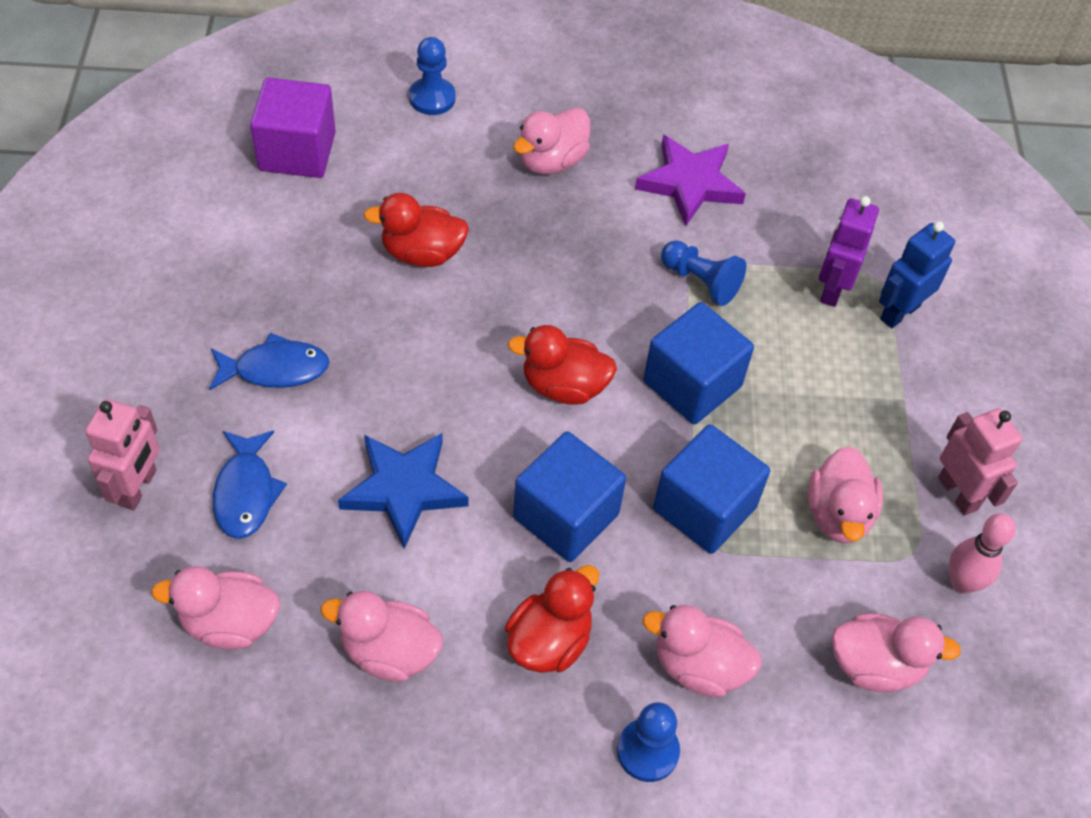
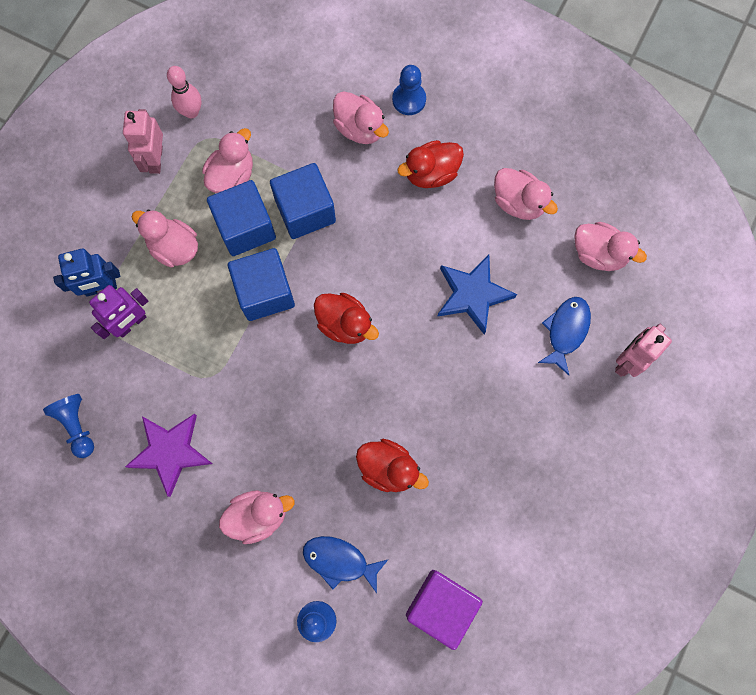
camera: 150 degrees left, 20 degrees up
(275, 369) = (520, 413): blue fish -> blue fish (339, 561)
(566, 516) = (387, 239): blue cube -> blue cube (245, 228)
(701, 281) = (213, 365): blue pawn -> blue pawn (77, 426)
(875, 665) = (268, 91): pink duck -> pink duck (174, 247)

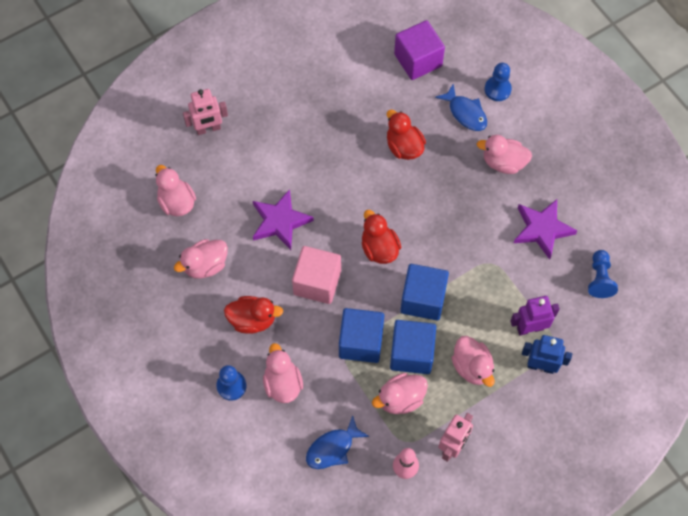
camera: 150 degrees left, 10 degrees down
(389, 249) = (317, 282): none -> pink cube
(473, 294) = (280, 221): blue star -> purple star
(518, 202) = (205, 265): pink duck -> pink duck turned 105 degrees counterclockwise
(566, 331) = (235, 167): blue fish -> blue fish (333, 448)

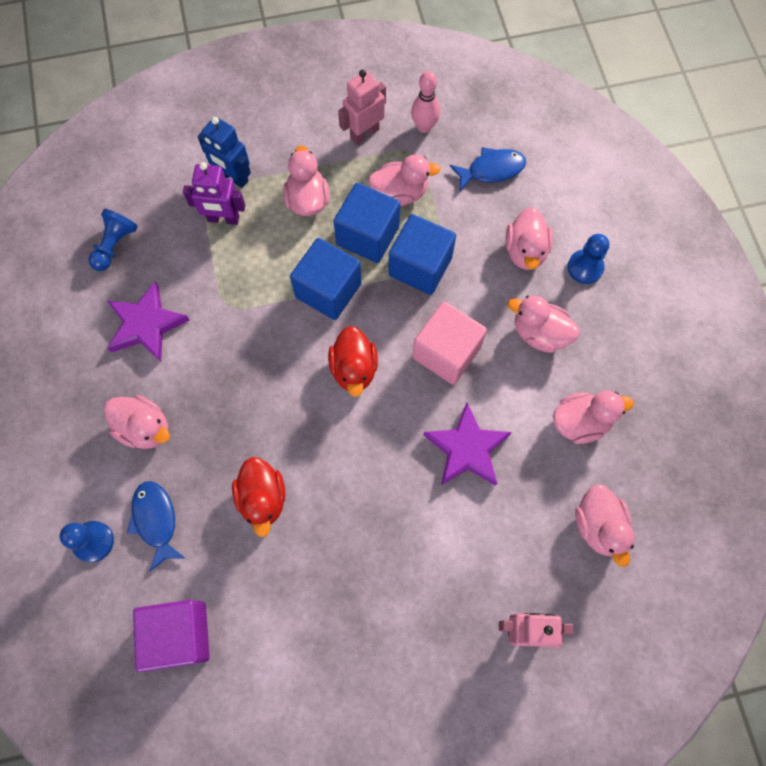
camera: 160 degrees left, 5 degrees up
(252, 320) = (539, 333): red duck -> pink duck

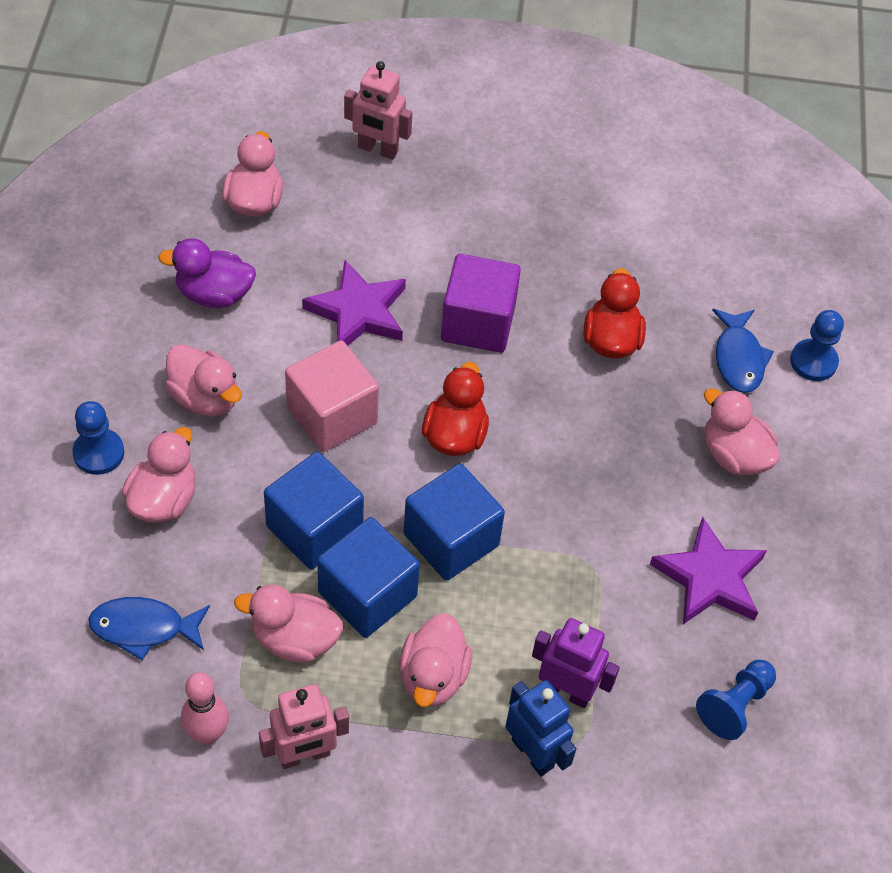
camera: 165 degrees left, 15 degrees down
(179, 635) = (733, 254): purple cube -> purple cube (478, 323)
(580, 422) = (214, 294): pink duck -> purple duck

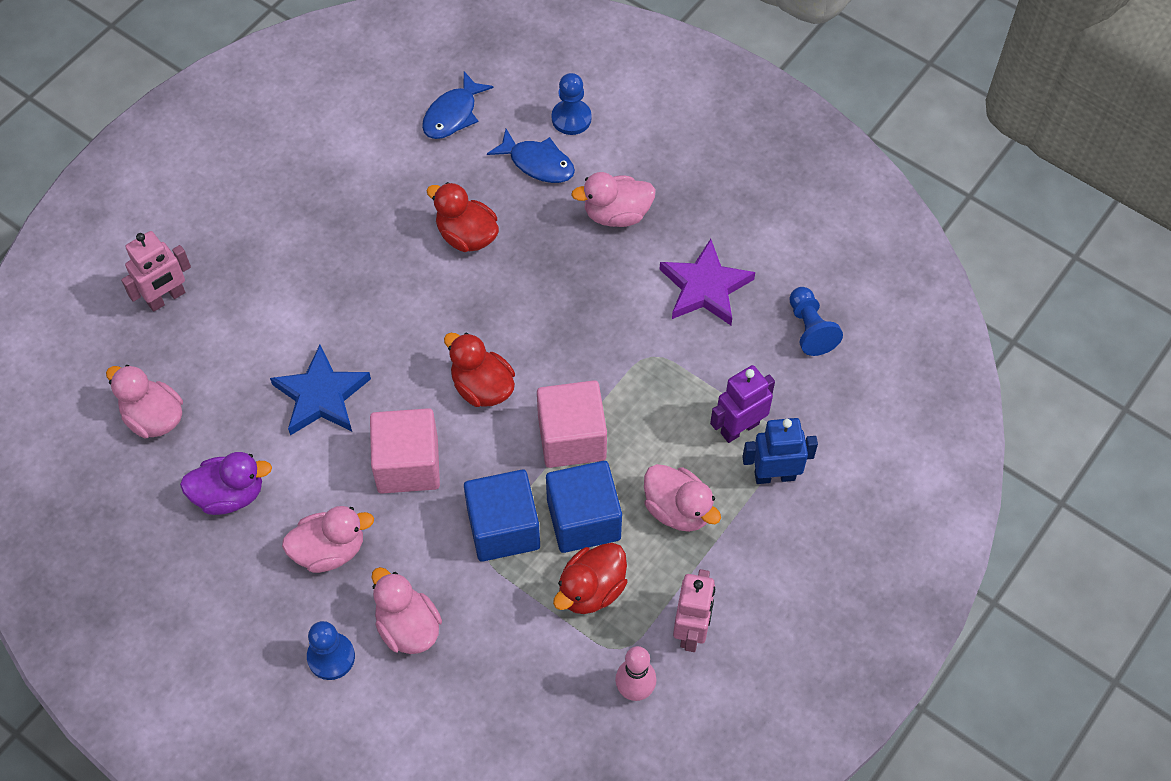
camera: 55 degrees left, 5 degrees up
(144, 628) = (517, 695): blue fish -> blue fish (453, 114)
(214, 294) = (230, 495): purple duck -> purple duck turned 135 degrees counterclockwise
(294, 639) = (591, 590): pink duck -> red duck
(358, 312) = (321, 396): purple star -> blue star
(451, 539) = (572, 438): blue cube -> pink cube
(478, 323) = (390, 317): purple cube -> none

